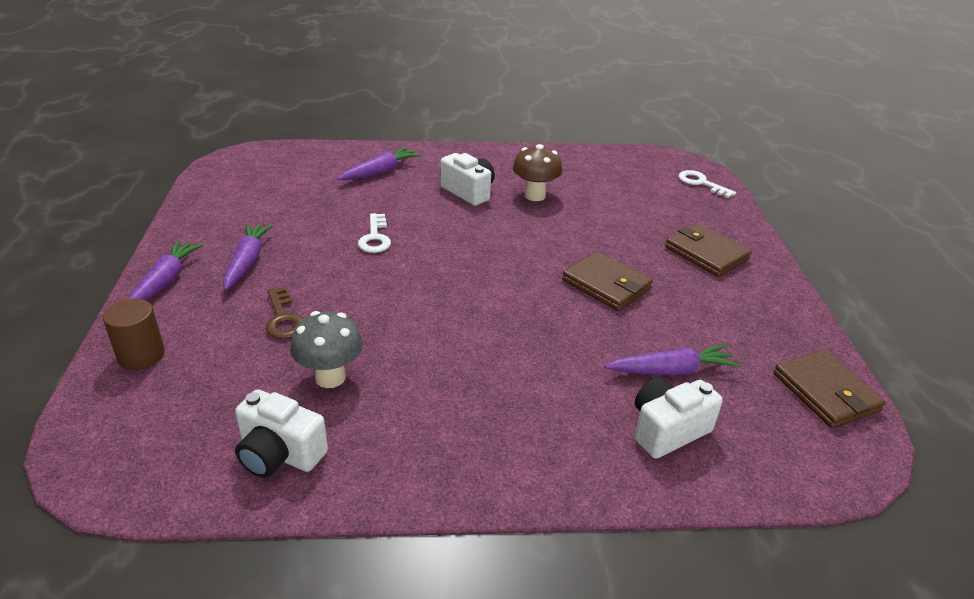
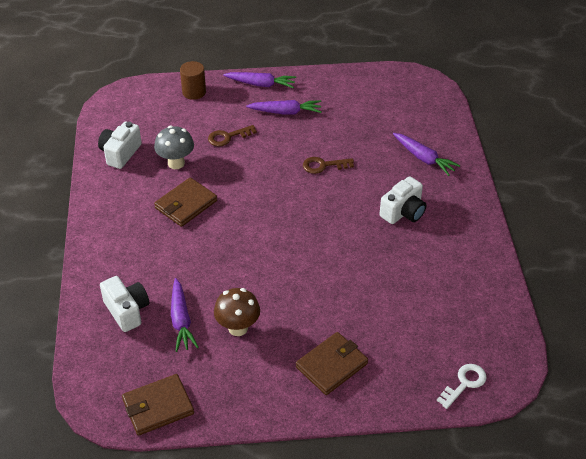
camera: 90 degrees right, 10 degrees up
(375, 238) = (323, 165): white key -> brown key
(535, 195) = (407, 254): brown mushroom -> brown mushroom (238, 328)
(606, 285) = (278, 293): brown wallet -> brown wallet (186, 204)

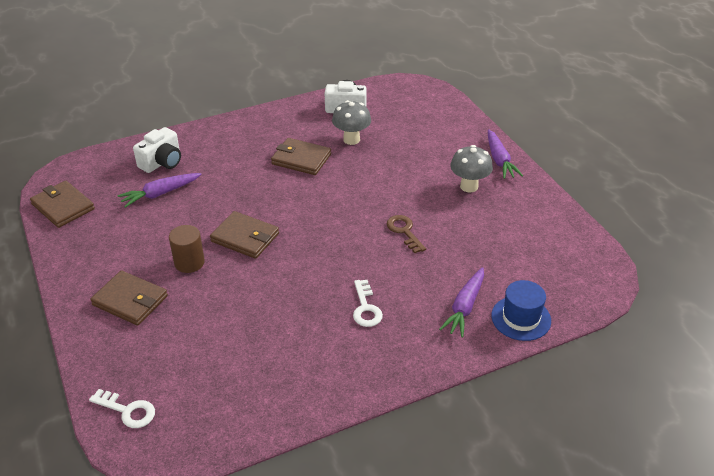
camera: 70 degrees right, 5 degrees down
(194, 92) = (456, 123): brown cylinder -> brown cylinder (189, 262)
(228, 137) = (406, 159): brown key -> none
(238, 328) = (161, 228): brown mushroom -> none
(282, 268) = (245, 237): none -> brown wallet
(286, 112) = (469, 186): purple carrot -> grey mushroom
(403, 212) = (366, 308): white camera -> white key
(446, 134) = (521, 318): none -> blue hat

